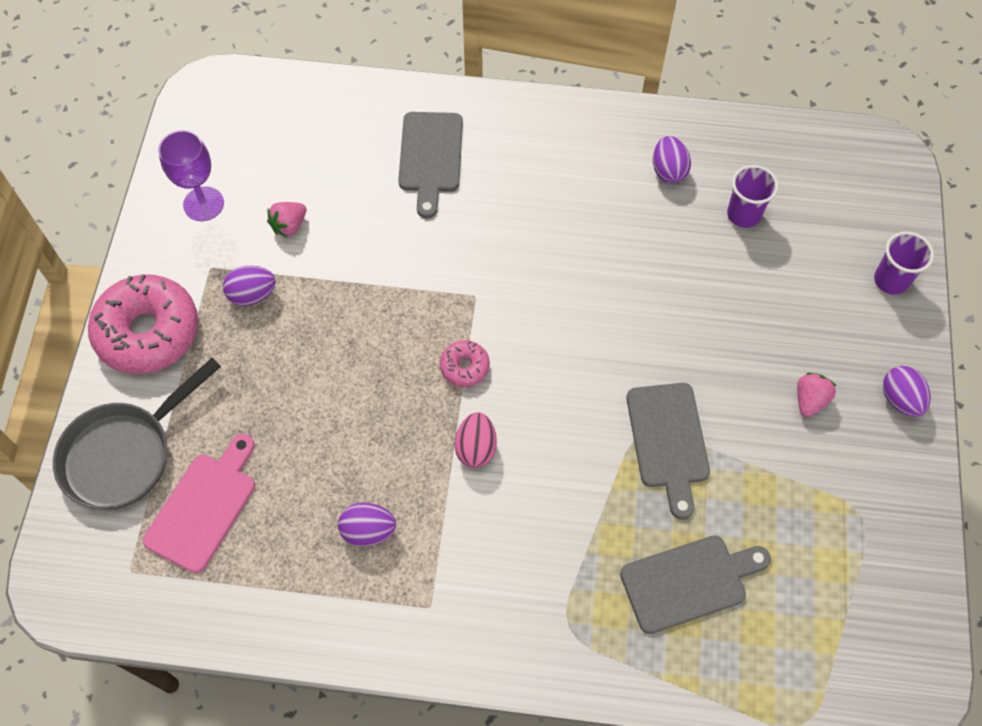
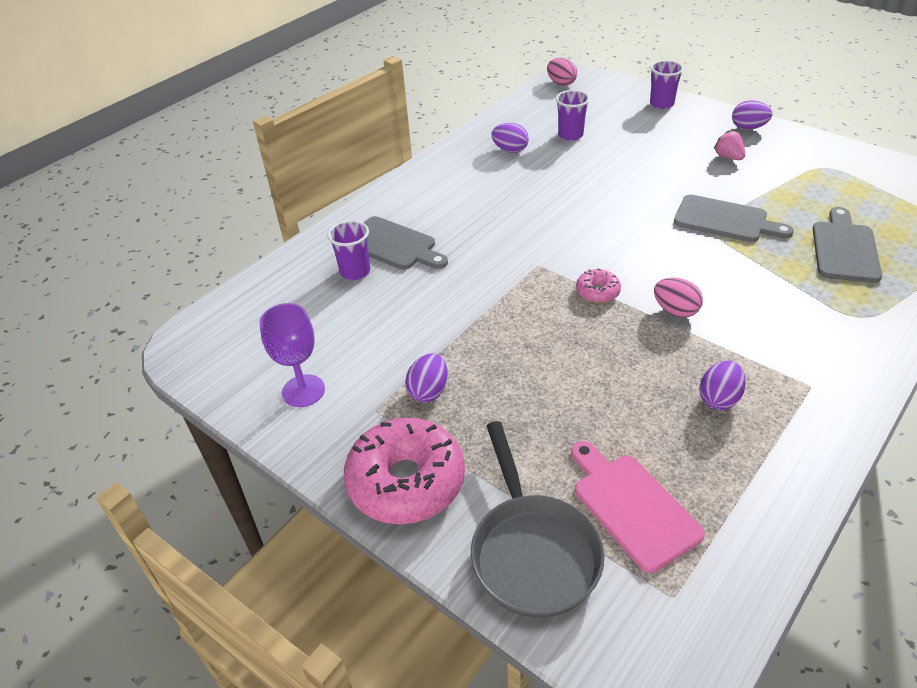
camera: 55 degrees left, 20 degrees down
(289, 226) = (380, 343): pink strawberry -> none
(372, 150) = (355, 271): none -> purple cup
(861, 150) = (561, 83): none -> pink egg

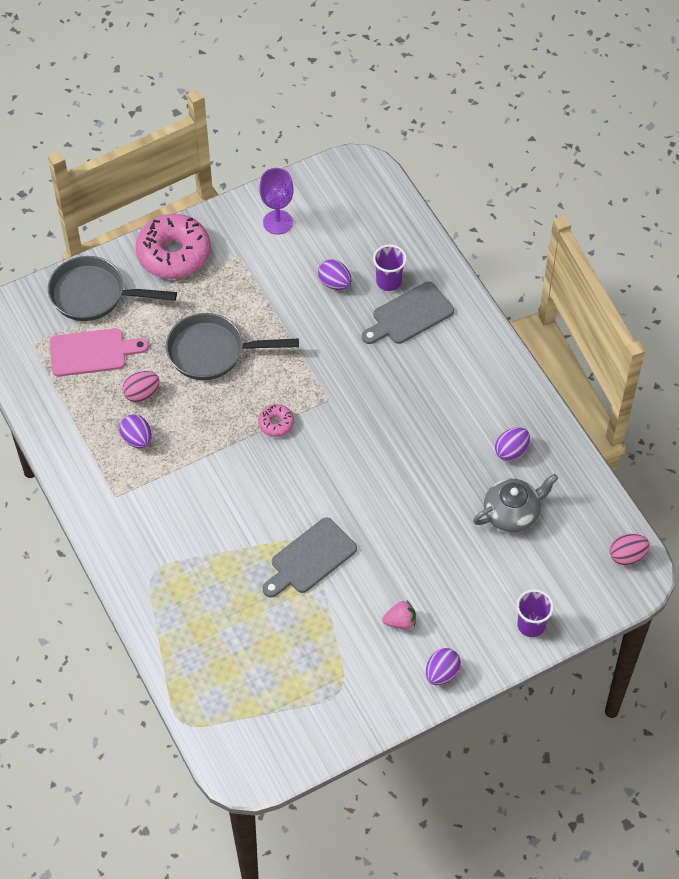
camera: 110 degrees right, 15 degrees up
(428, 391) = (238, 287): purple egg -> purple egg (334, 283)
(542, 378) = (212, 352): none -> grey pan
(570, 135) = (512, 513): purple cup -> grey teapot
(675, 311) = (228, 461): pink egg -> pink egg (142, 394)
(844, 249) = (227, 618): grey cutting board -> none

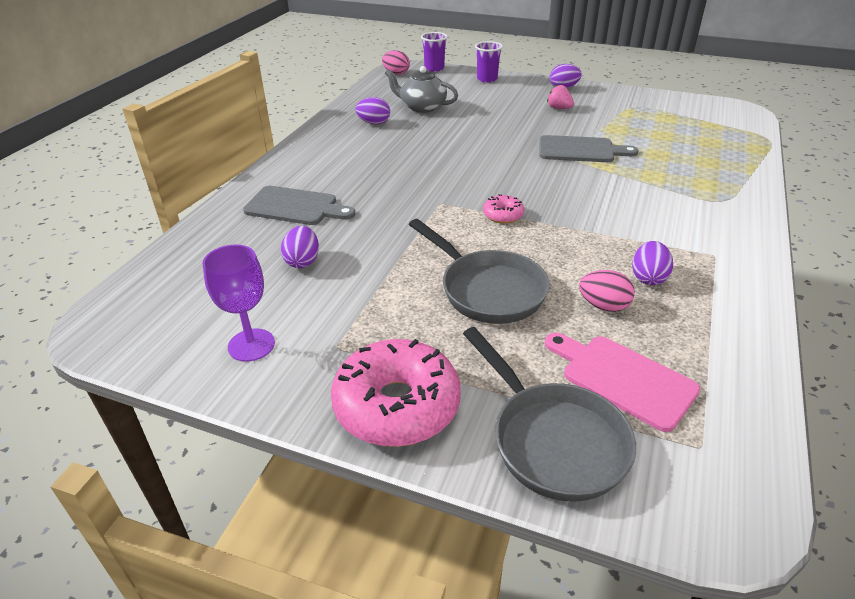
camera: 130 degrees left, 20 degrees down
(388, 281) = (265, 233): purple cup -> purple cup (434, 68)

